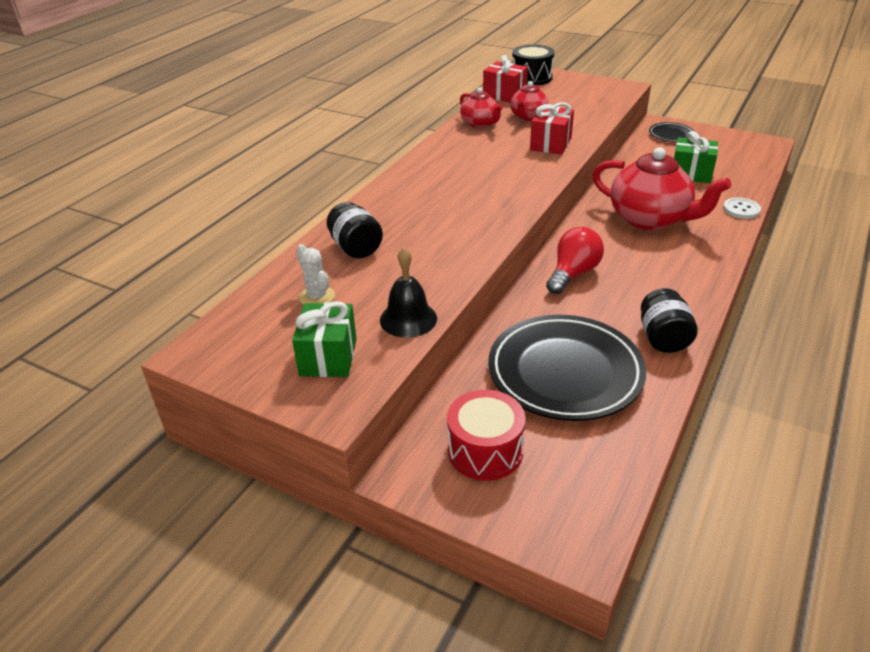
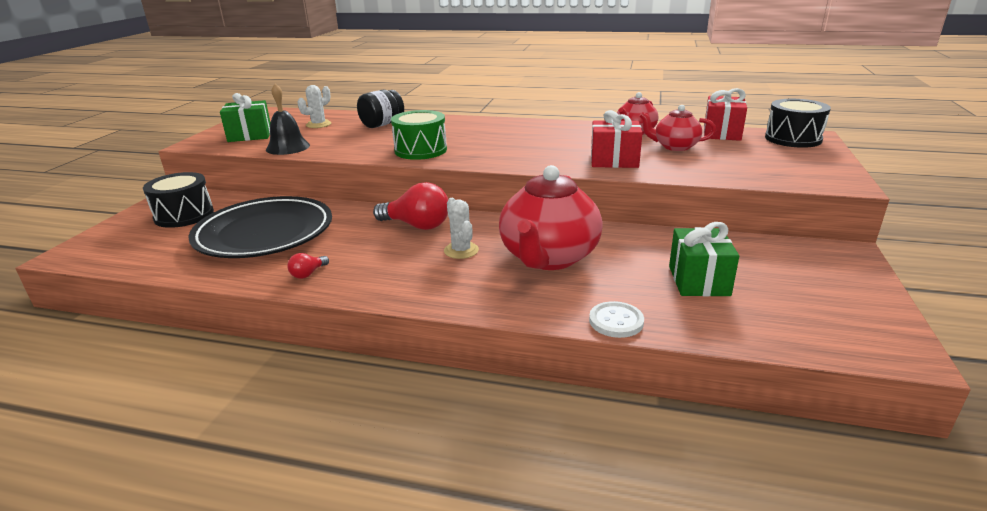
camera: 75 degrees right, 10 degrees down
(473, 228) = (420, 150): none -> green drum
(485, 450) = (184, 215): red drum -> black drum
(630, 255) = (461, 250): none -> white cactus
(663, 338) = (308, 274): black jar -> red light bulb
(671, 135) = (817, 262): black plate -> none

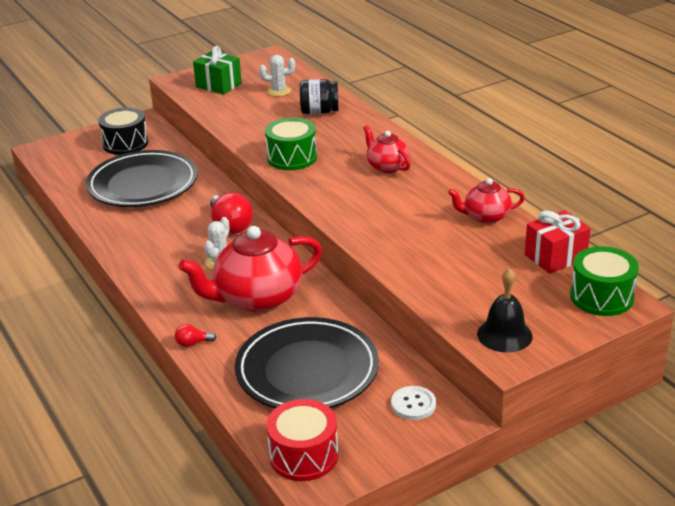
camera: 45 degrees right, 5 degrees up
(288, 147) = (220, 111): black bell -> black bell (504, 335)
(308, 274) = (120, 231): red light bulb -> red light bulb (193, 343)
(614, 161) = (395, 240): red gift -> none
(616, 321) = (208, 362): white button -> white button (413, 404)
(675, 147) = (476, 250): red teapot -> red teapot (387, 166)
(698, 281) = (307, 370): green gift -> black plate
(793, 139) = (601, 297): black drum -> green drum
(842, 336) = (303, 455): none -> red drum

